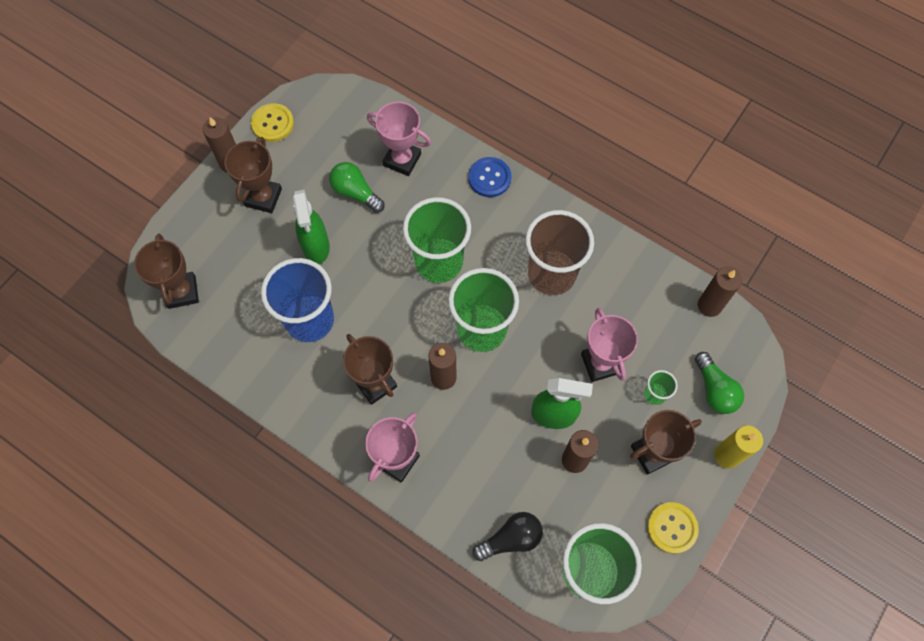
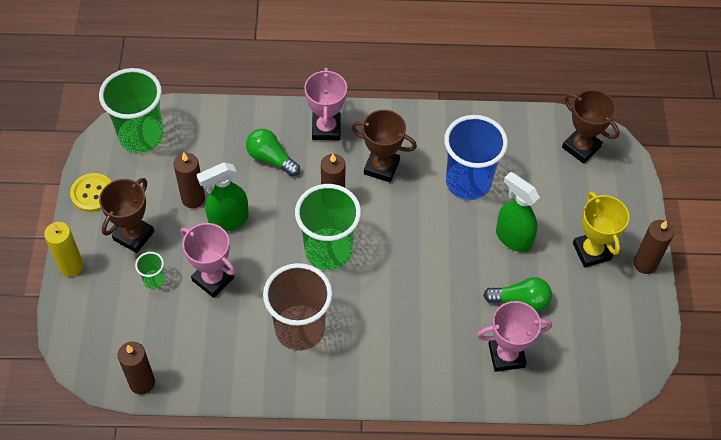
camera: 145 degrees right, 10 degrees down
(263, 197) = (591, 251): brown trophy -> yellow trophy
(272, 123) = (647, 319): yellow button -> none
(439, 262) = (403, 284): green cup -> none
(489, 178) = (415, 386): blue button -> none
(511, 539) = (210, 126): black light bulb -> none
(714, 390) = (104, 311): green light bulb -> green light bulb (271, 158)

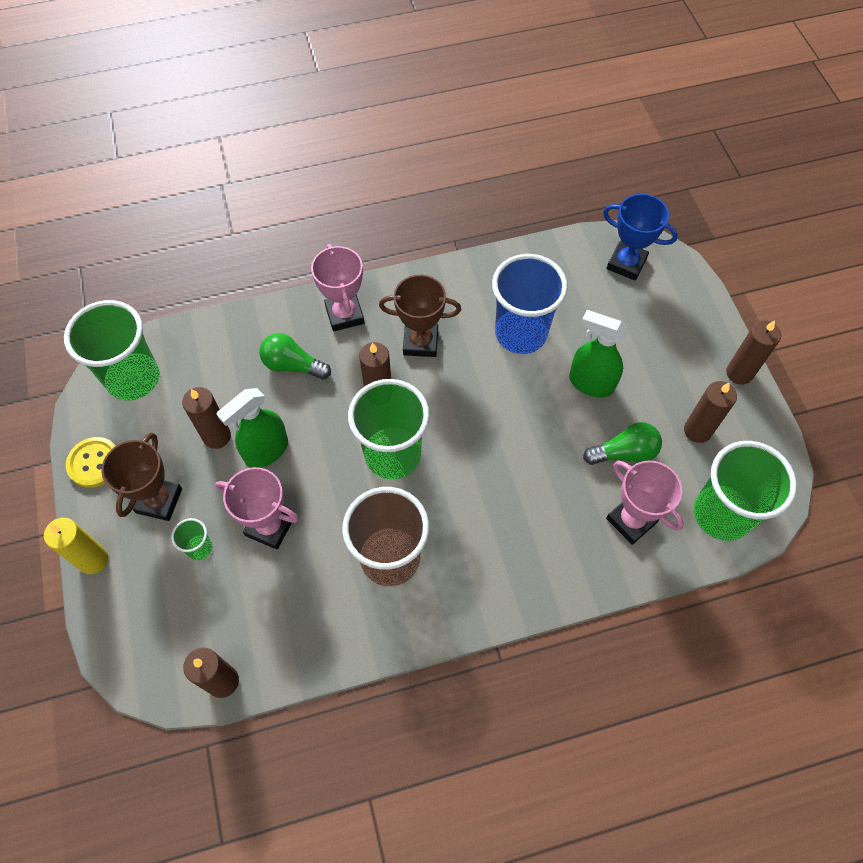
camera: 15 degrees left, 5 degrees up
(506, 355) = (631, 520): pink trophy -> pink trophy turned 75 degrees clockwise
(581, 147) = (626, 263): brown trophy -> blue trophy
(584, 372) = (721, 514): none -> green cup
(590, 300) = (697, 430): none -> brown candle
(591, 251) = (679, 375): yellow trophy -> none

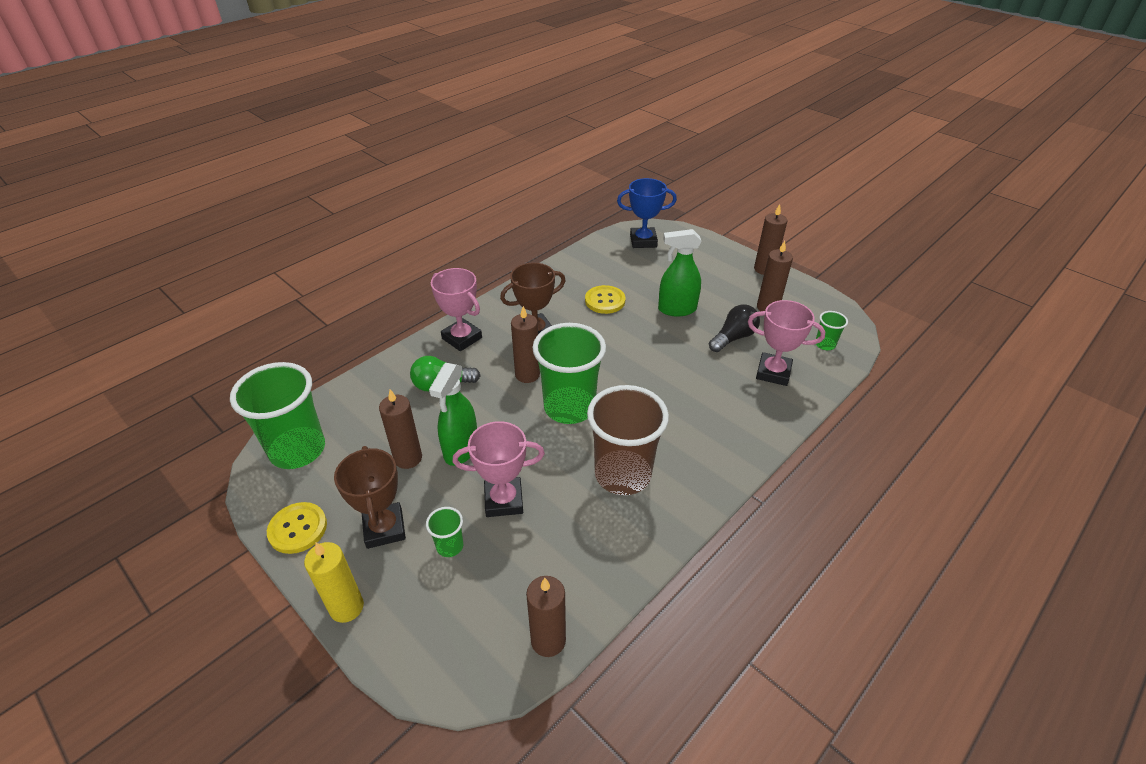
camera: 30 degrees left, 20 degrees down
(521, 333) = (605, 301): blue cup -> yellow button
(624, 453) = (733, 337): green light bulb -> black light bulb
(721, 514) = (825, 344): green cup -> green cup, size x0.44

